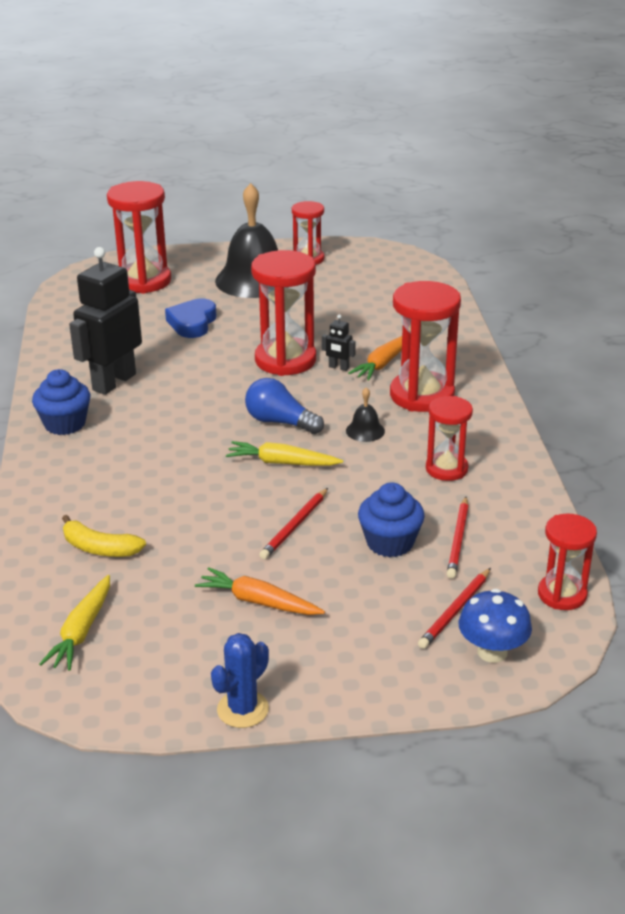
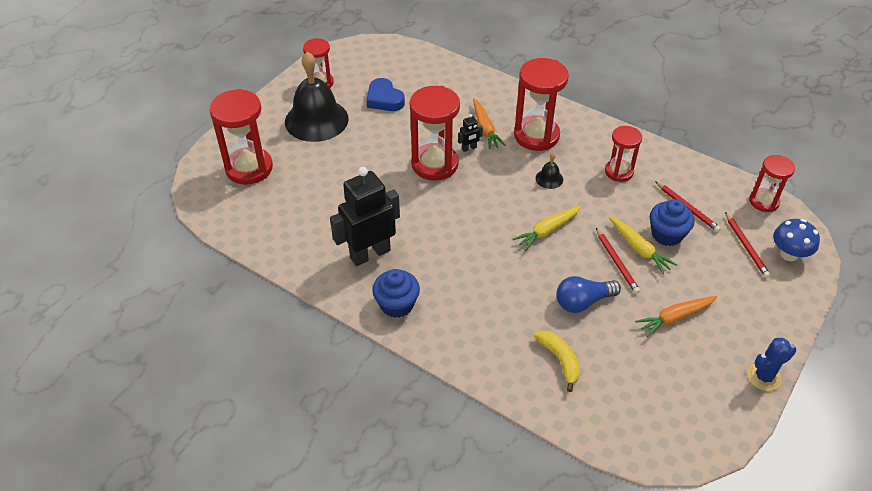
camera: 50 degrees left, 15 degrees up
(82, 631) = (638, 412): yellow carrot -> yellow carrot (639, 249)
(99, 548) = (560, 360): yellow banana -> yellow banana turned 90 degrees counterclockwise
(114, 382) = (370, 254): black robot -> black robot turned 75 degrees clockwise
(192, 323) = (338, 177): blue heart -> blue heart (384, 99)
(243, 709) = (764, 377): blue cactus -> blue cactus turned 75 degrees clockwise
(280, 422) = (503, 207): blue light bulb -> blue light bulb (583, 302)

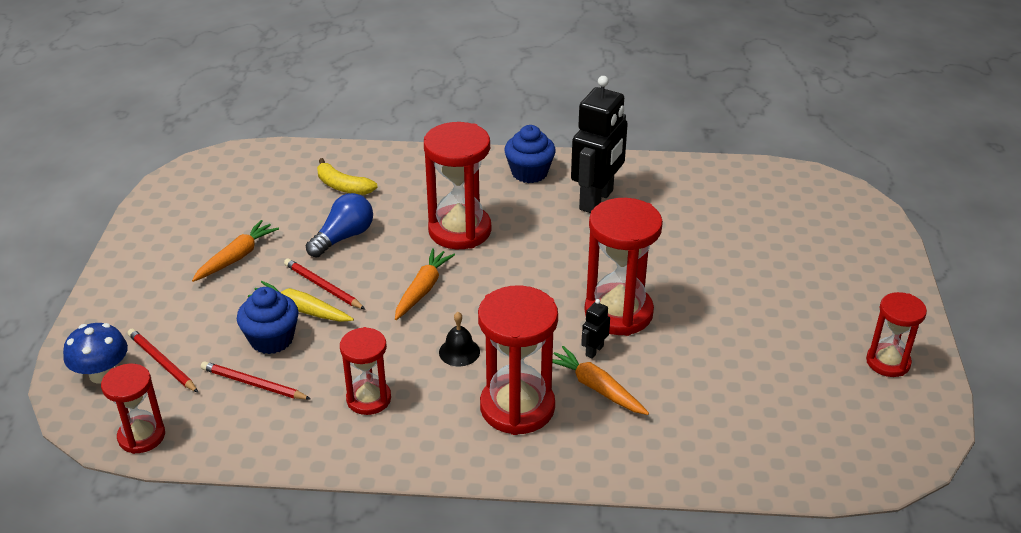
camera: 150 degrees right, 10 degrees down
(249, 168) = (819, 226): red hourglass -> red hourglass (459, 230)
(316, 120) = (823, 309): black bell -> none
(384, 99) = (775, 374): blue heart -> none
(547, 231) = (423, 289): yellow carrot -> orange carrot
(764, 377) = (129, 240): blue cactus -> none

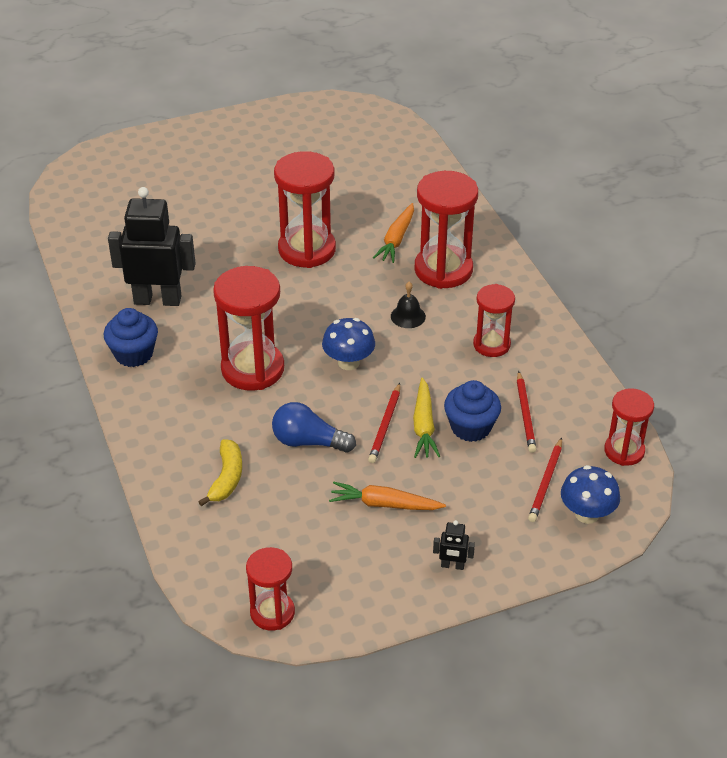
camera: 115 degrees left, 5 degrees up
(423, 289) = (348, 362): orange carrot -> blue mushroom
(594, 351) = (358, 250): black robot -> black robot (452, 566)
(888, 362) = (280, 125): red hourglass -> red hourglass (272, 612)

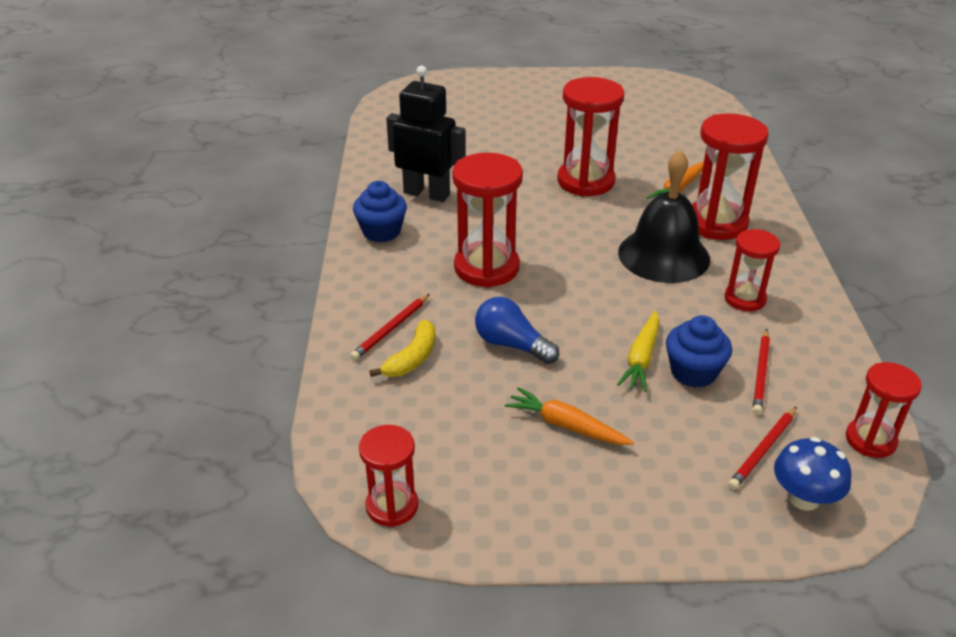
camera: 20 degrees right, 5 degrees down
(348, 362) = (585, 282): blue mushroom -> none
(385, 425) = (599, 348): red pencil -> red pencil (391, 329)
(408, 316) = (663, 255): black bell -> black bell, size x2.45
(452, 566) = (618, 512): black robot -> none

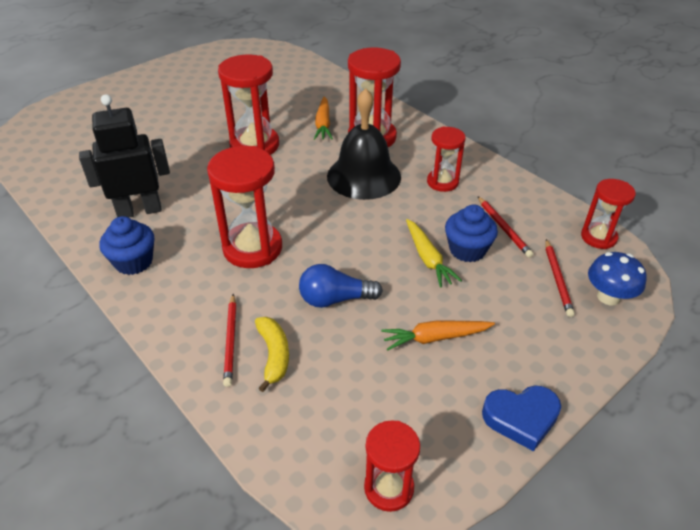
camera: 40 degrees left, 5 degrees up
(568, 535) = (521, 418): none -> blue heart

